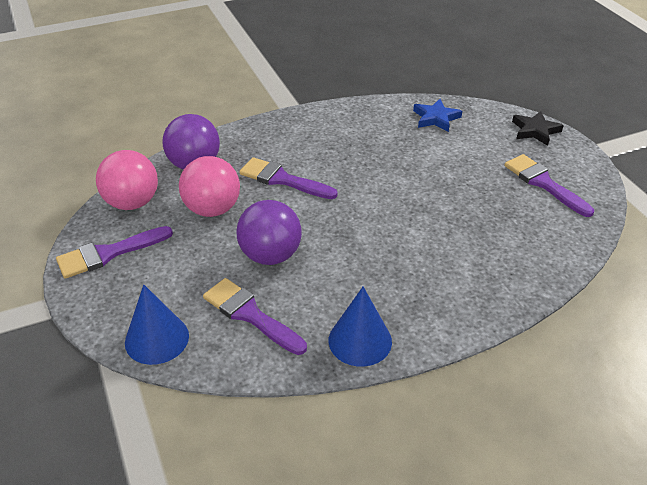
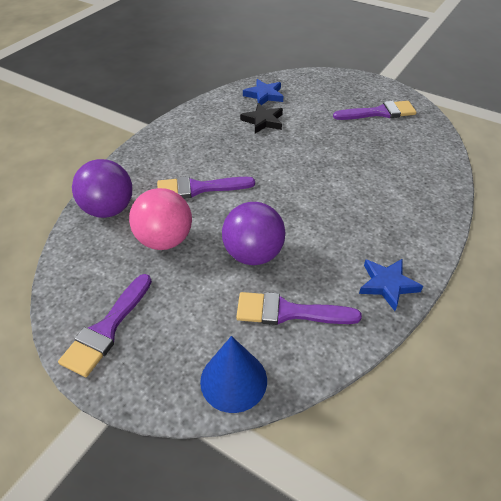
camera: 35 degrees left, 5 degrees up
(132, 203) = (82, 270): pink ball -> none
(360, 340) = (387, 285): blue cone -> blue star
(535, 131) = (337, 79): black star -> black star (263, 121)
(544, 183) = (379, 112): purple brush -> purple brush turned 150 degrees clockwise

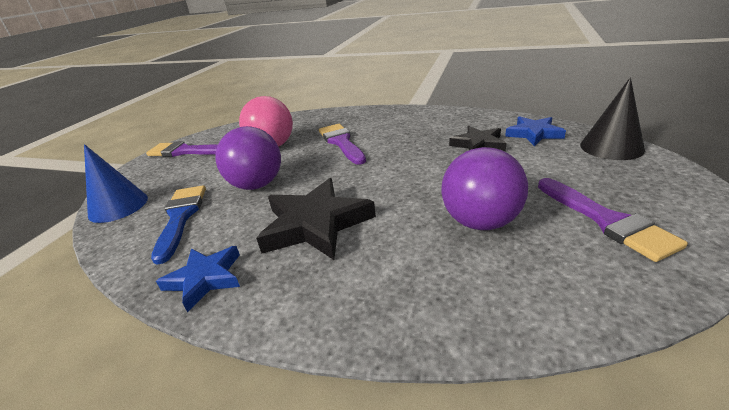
camera: 80 degrees right, 15 degrees down
(108, 209) = (303, 121): purple ball -> purple ball (480, 222)
(288, 312) = (180, 217): purple brush -> blue brush
(304, 79) = (611, 147): none -> black cone
(338, 221) = (315, 224): none -> black star

